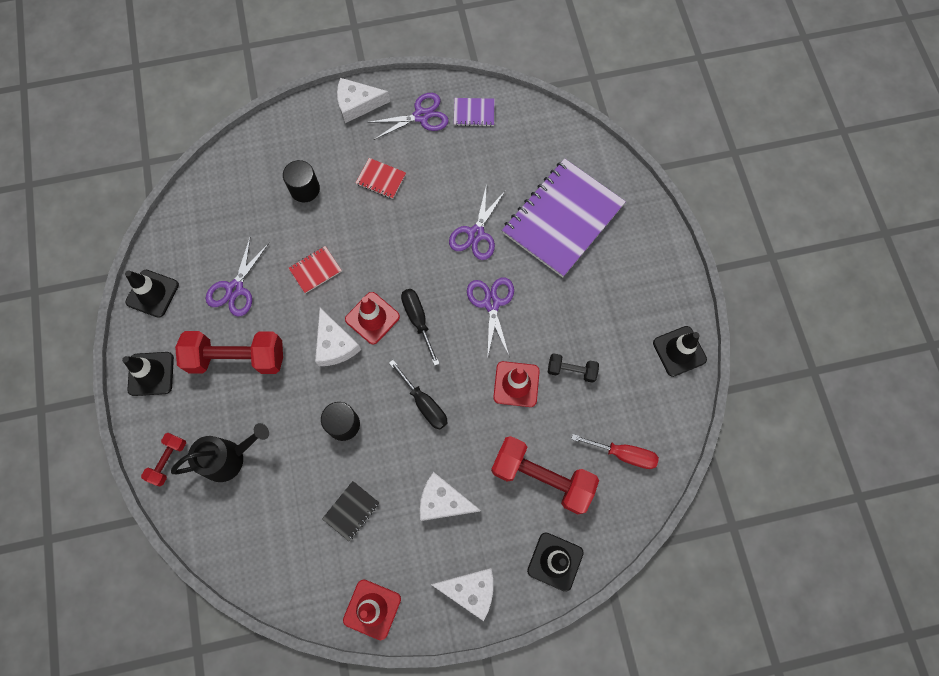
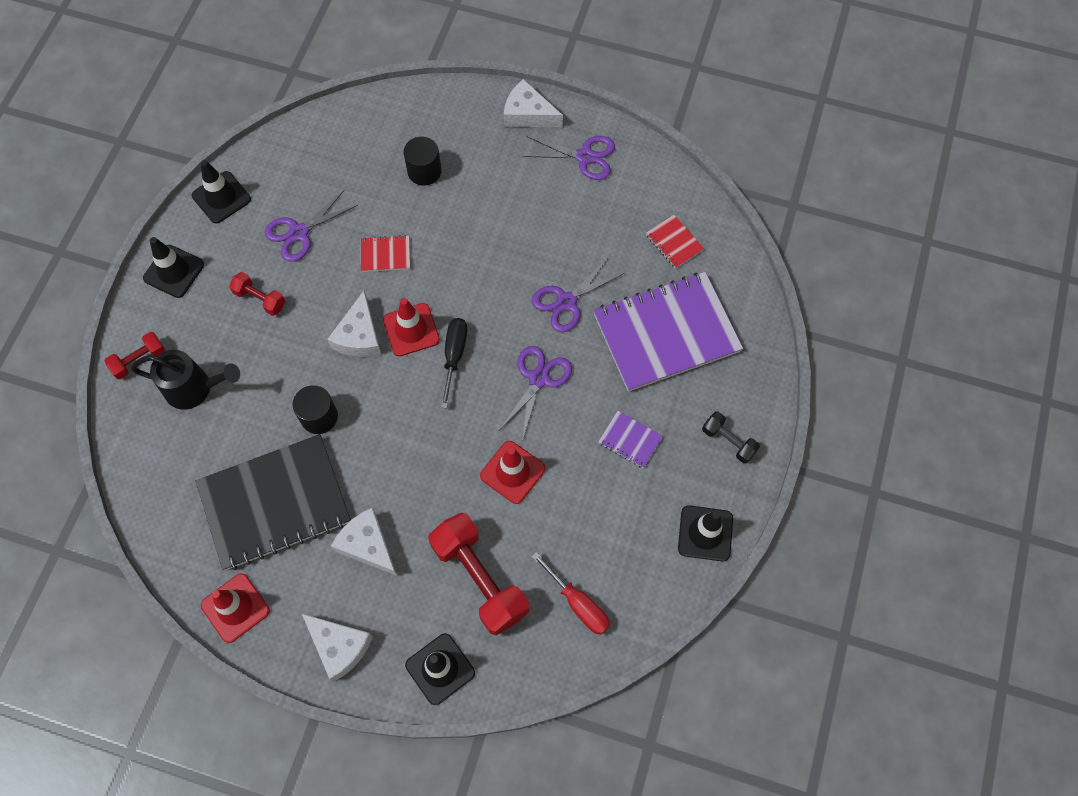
camera: 30 degrees right, 5 degrees down
(237, 358) = (260, 299): red dumbbell -> red dumbbell, size x0.51
(351, 511) = (275, 503): black notebook -> black notebook, size x2.44
(381, 179) = (505, 199): red notebook -> red notebook (674, 242)
(424, 403) = (409, 440): black screwdriver -> none
(474, 113) = (641, 180): purple notebook -> purple notebook (630, 440)
(571, 370) = (578, 490): black dumbbell -> black dumbbell (728, 441)

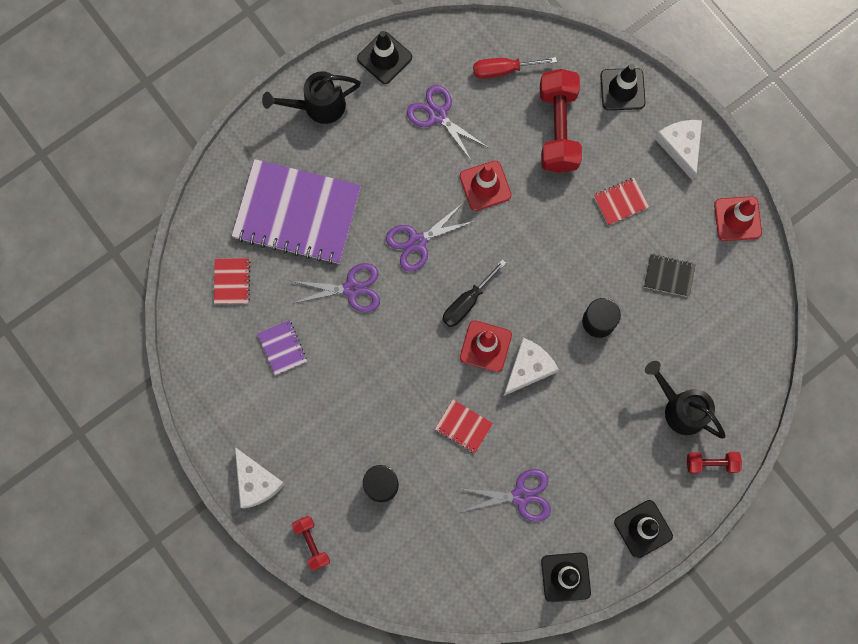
camera: 145 degrees left, 10 degrees up
(260, 299) = (587, 454): red dumbbell -> red dumbbell (311, 543)
(275, 503) = (669, 276): black notebook -> black notebook, size x0.41
(367, 545) = (620, 202): white cheese -> red notebook
(578, 604) = (503, 70): red screwdriver -> red screwdriver turned 90 degrees counterclockwise
(584, 157) = (241, 407): purple scissors -> purple scissors (438, 115)
(630, 440) = (386, 153): purple notebook -> purple notebook (282, 348)
(728, 441) = (318, 106): black dumbbell -> black watering can

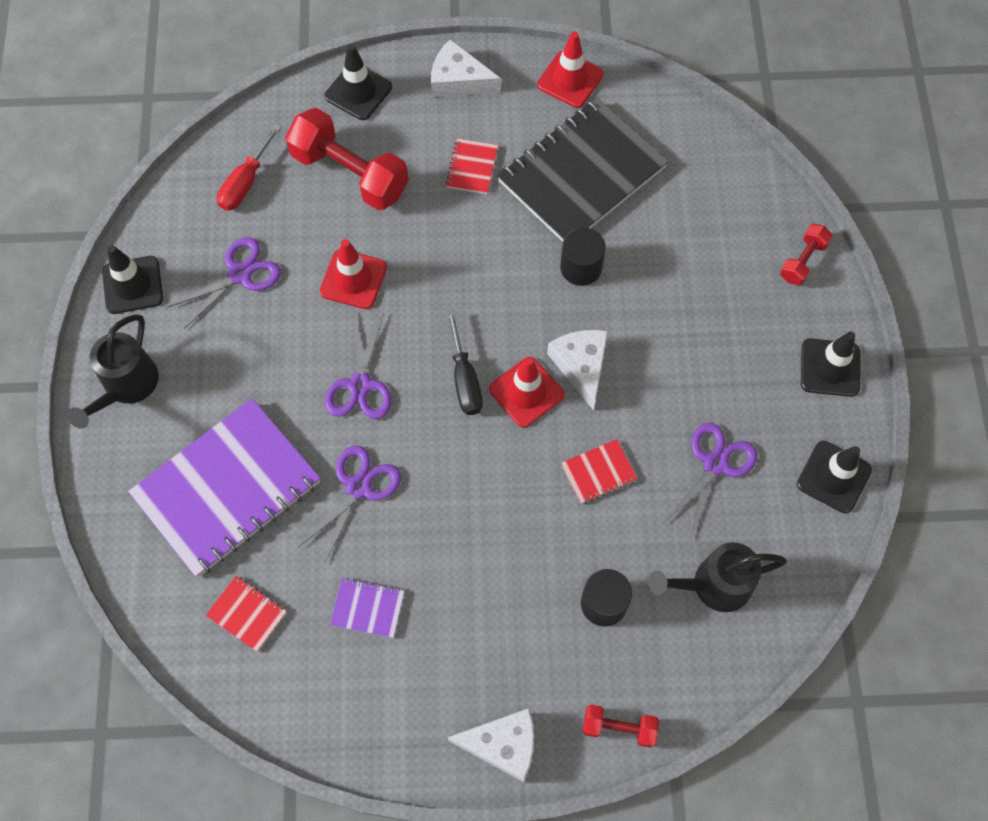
camera: 55 degrees left, 10 degrees down
(438, 115) = (240, 274): purple scissors -> purple scissors turned 150 degrees clockwise
(669, 276) = (582, 174): black notebook -> black notebook, size x2.44
(680, 408) = (726, 252): black watering can -> black watering can (713, 585)

